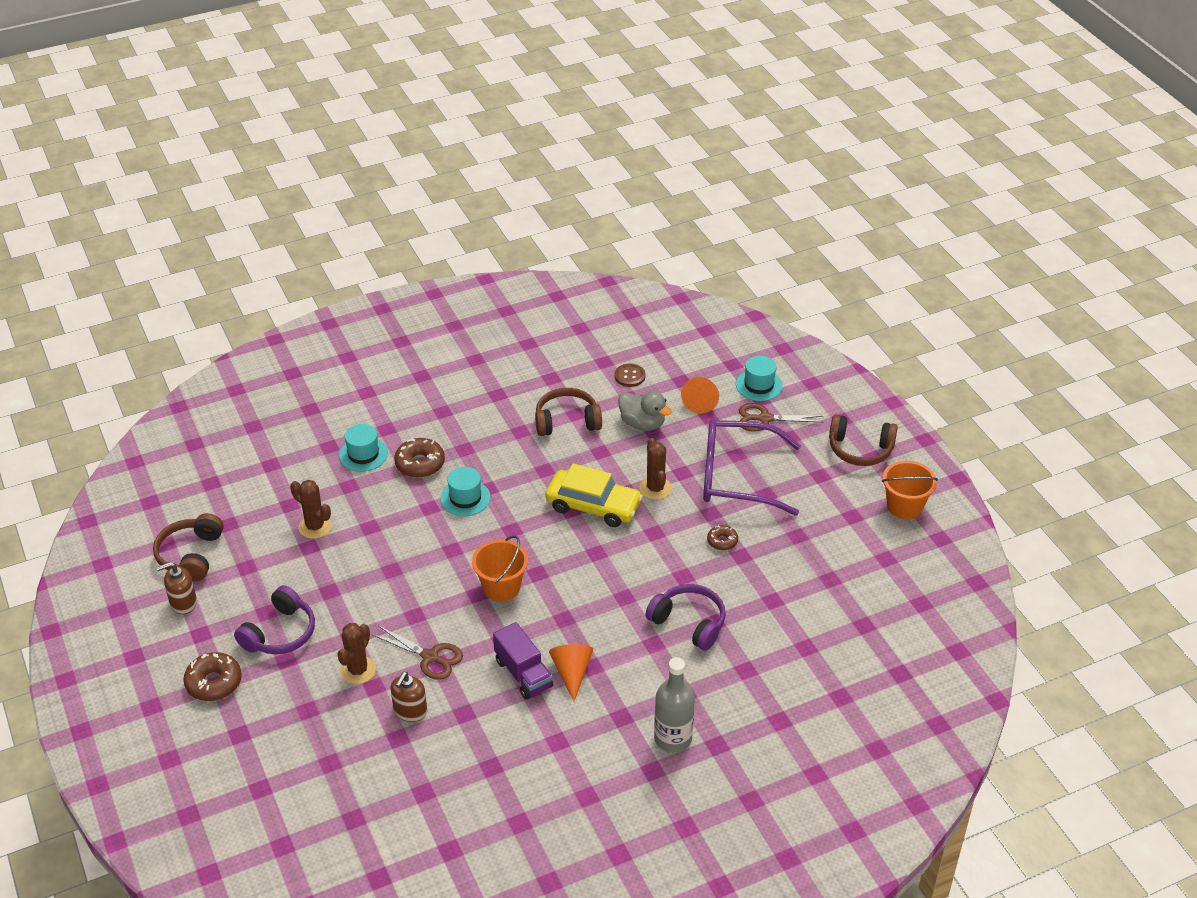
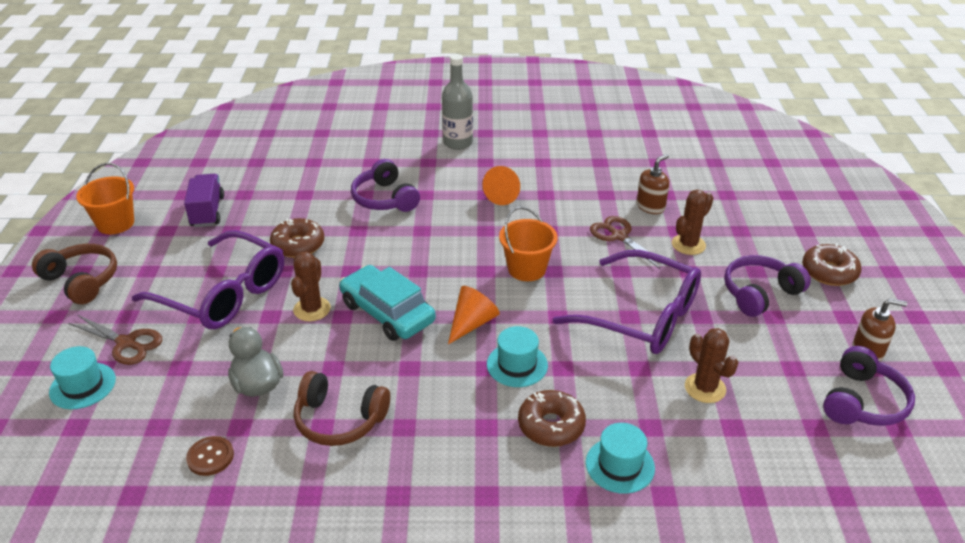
camera: 155 degrees left, 5 degrees down
(191, 555) = (863, 402): brown headphones -> purple headphones
(382, 573) = (641, 316): none -> purple glasses
(523, 673) = (544, 204): purple truck -> purple truck (207, 212)
(593, 506) = (387, 312): yellow car -> turquoise car
(701, 401) = (166, 389): orange cone -> orange cone (472, 323)
(722, 541) = (298, 245): brown donut -> brown donut, size x1.69

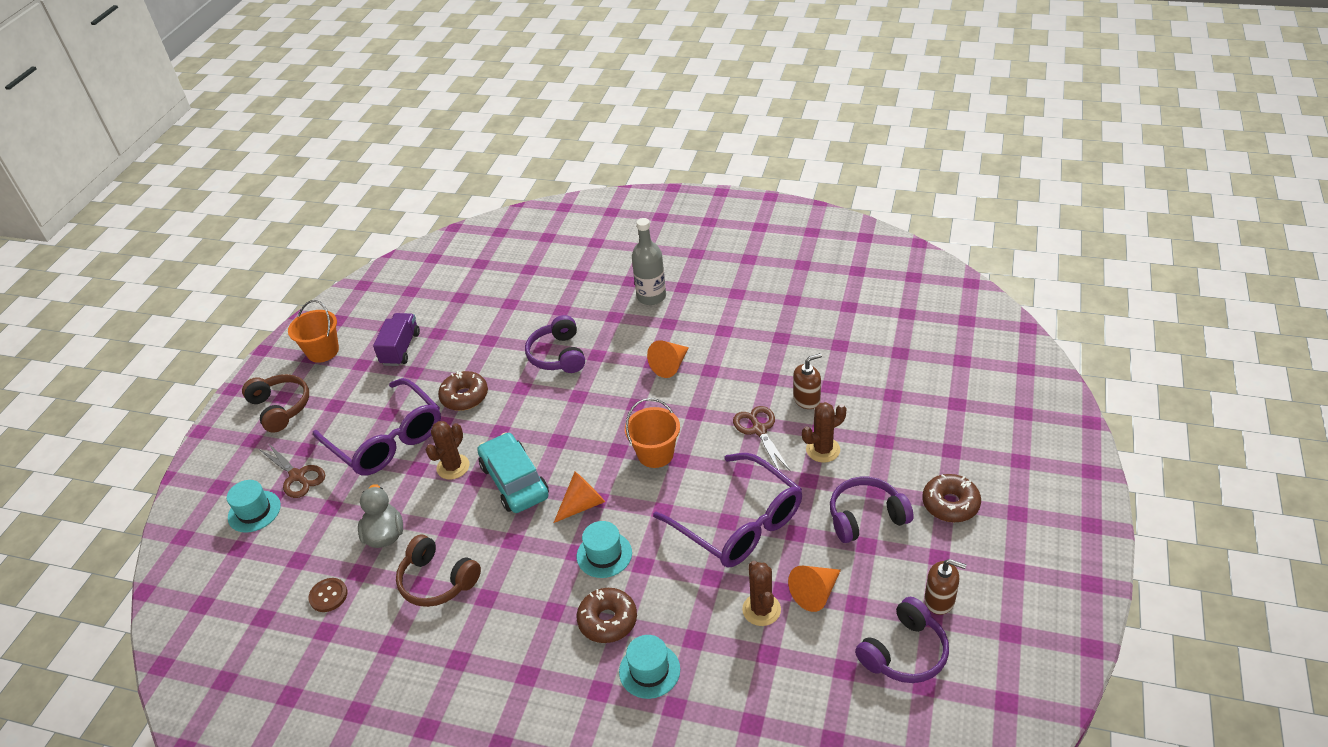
camera: 20 degrees right, 5 degrees up
(749, 364) = (815, 593): none -> orange cone

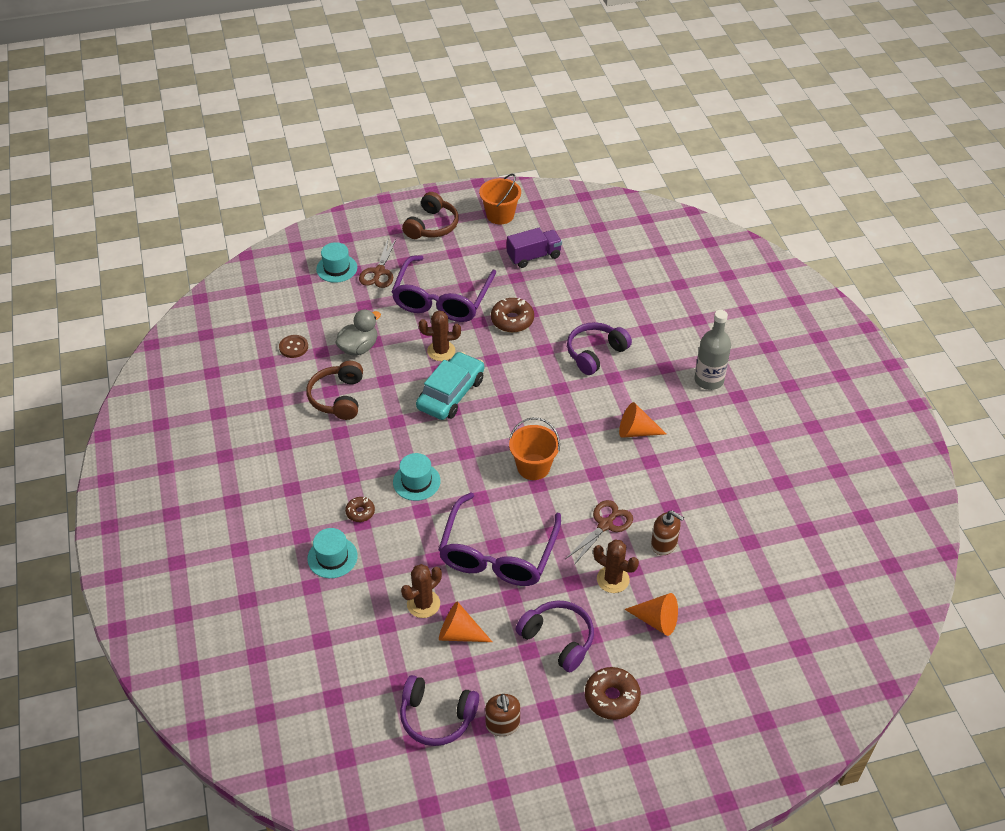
camera: 55 degrees right, 5 degrees up
(583, 504) = (454, 446): orange cone -> orange cone (656, 620)
(608, 620) = (360, 512): brown donut -> brown donut, size x0.59

